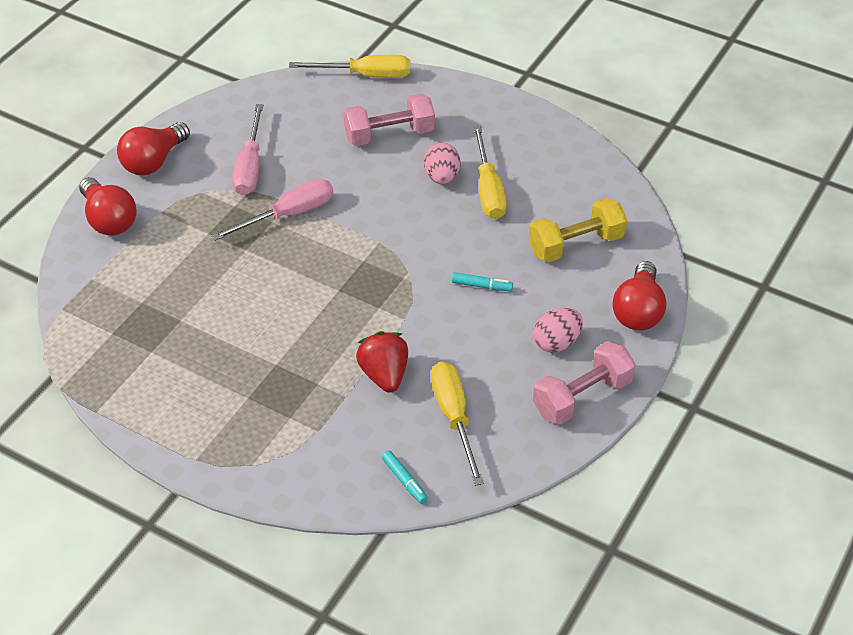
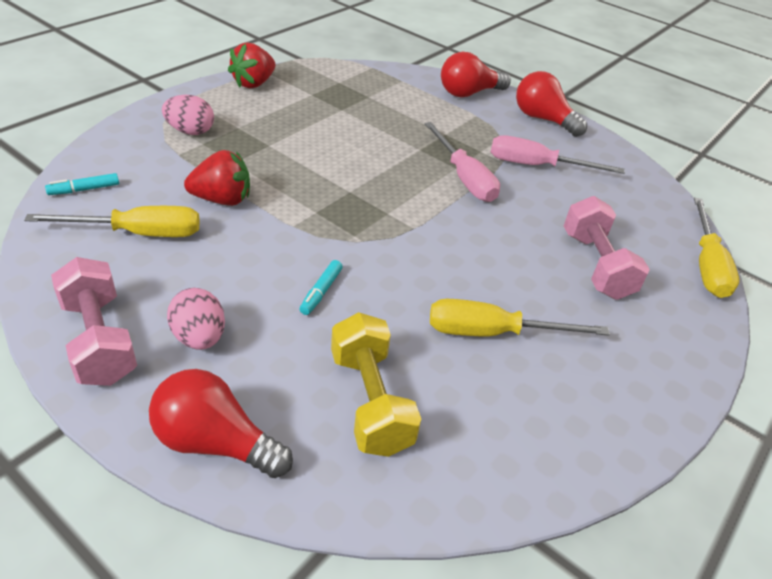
camera: 95 degrees right, 5 degrees down
(139, 409) = (254, 83): none -> red strawberry
(441, 177) = (518, 295): pink egg -> pink egg (190, 131)

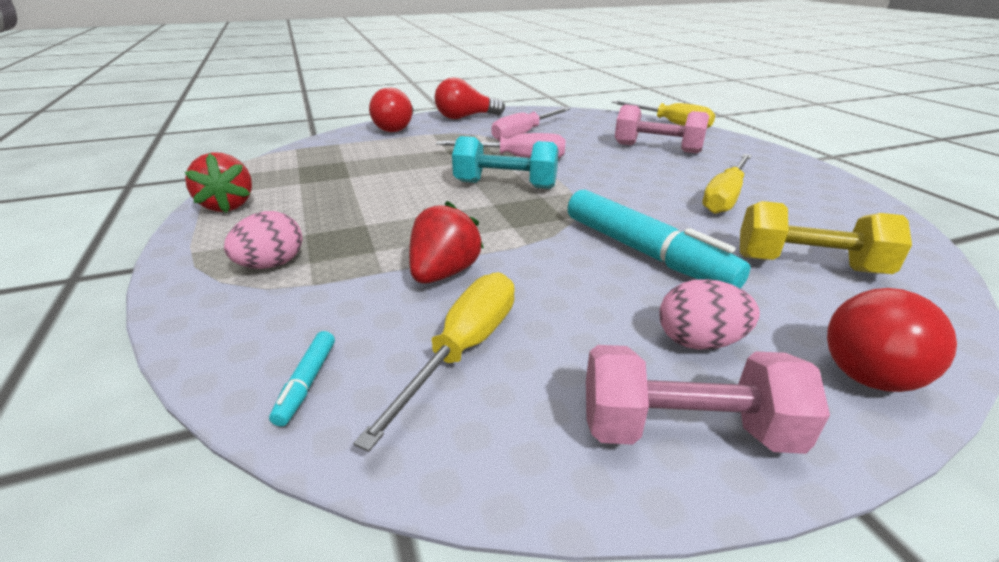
camera: 55 degrees left, 10 degrees down
(321, 292) = (645, 253): turquoise marker -> turquoise marker, size x2.40
(394, 187) = (505, 185): none -> turquoise dumbbell

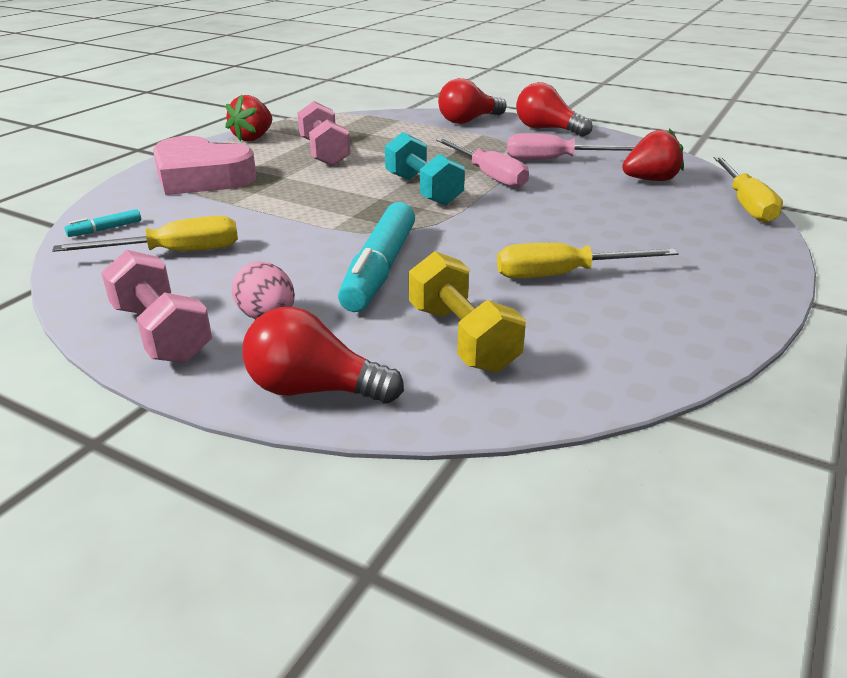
camera: 50 degrees right, 0 degrees up
(272, 265) = (201, 177): pink egg -> pink heart
(444, 273) = (252, 219): red strawberry -> red strawberry (650, 180)
(657, 148) = (641, 217): pink dumbbell -> pink dumbbell (324, 153)

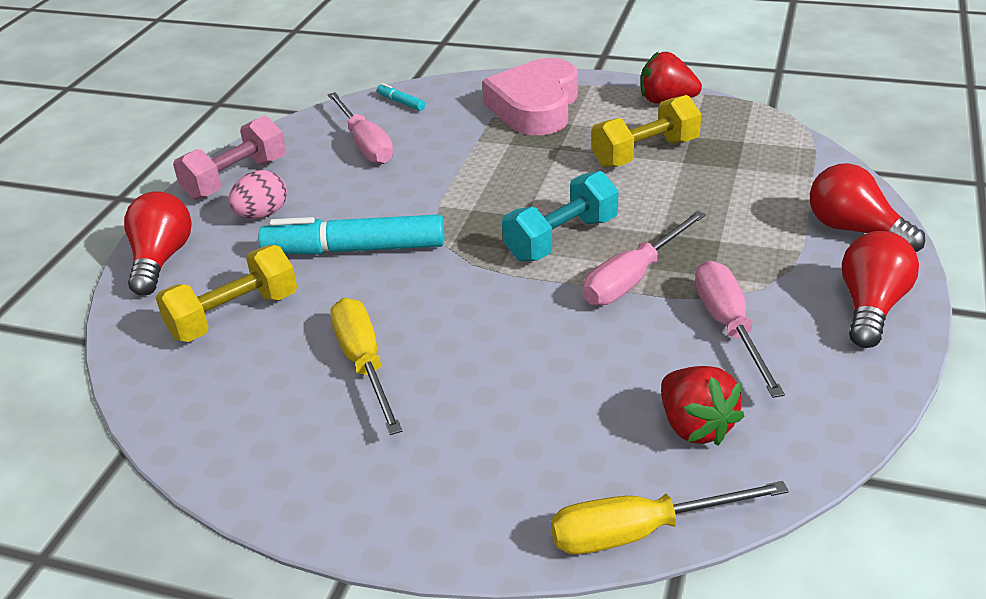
camera: 80 degrees right, 5 degrees up
(174, 252) = (365, 144): yellow screwdriver -> pink screwdriver
(324, 153) = (645, 153): pink dumbbell -> yellow dumbbell

